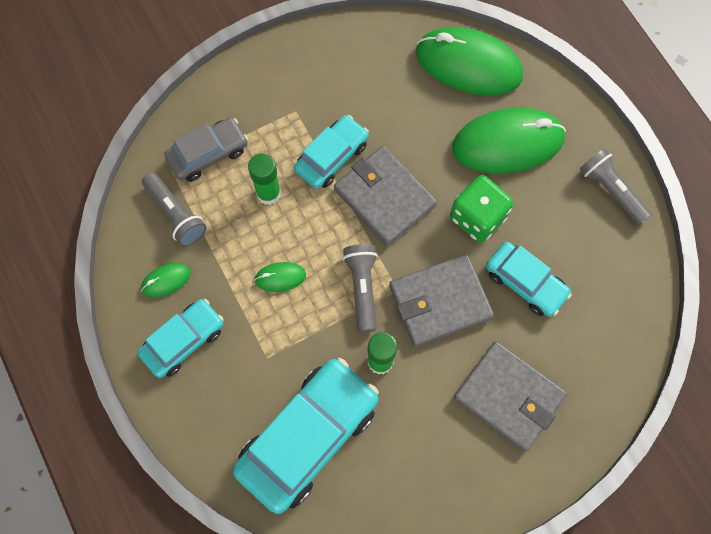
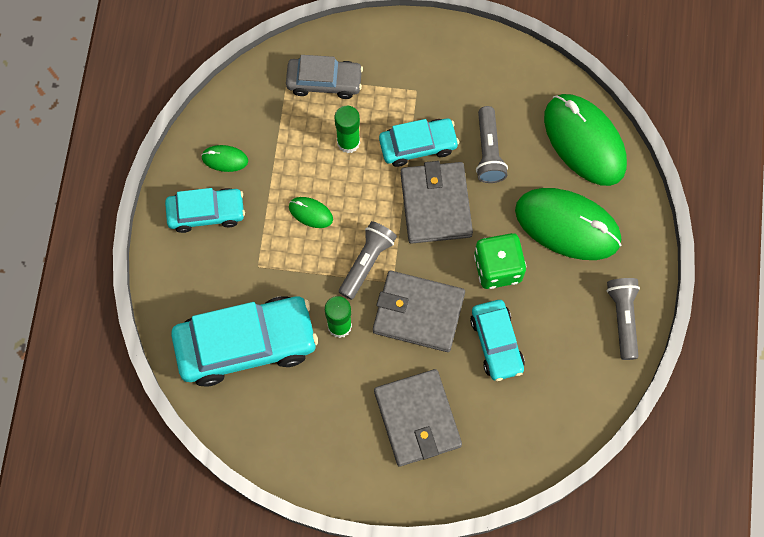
camera: 35 degrees right, 0 degrees up
(176, 214) = (267, 113): grey flashlight -> grey flashlight (488, 151)

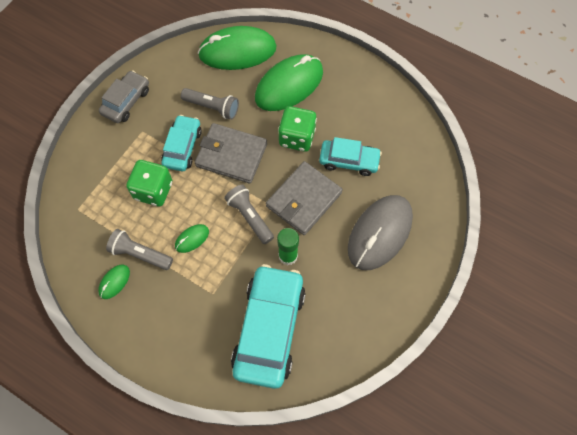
camera: 65 degrees left, 5 degrees down
(206, 213) = (149, 314): turquoise car -> none
(324, 81) = (97, 186): grey car -> grey car (126, 101)
(348, 142) = (153, 190): green glue stick -> green dice
(417, 418) = (380, 233): grey wallet -> grey mouse
(623, 318) = (367, 82): grey flashlight -> grey flashlight (140, 254)

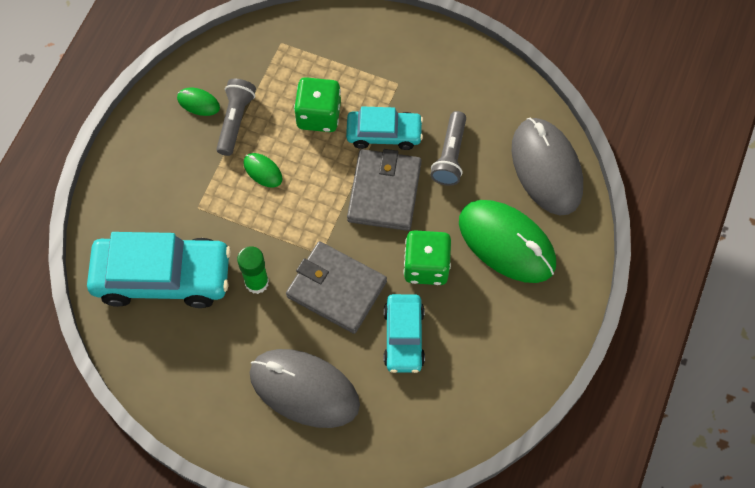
camera: 80 degrees right, 0 degrees up
(126, 101) = (437, 56): grey car -> none
(237, 51) = (546, 168): green mouse -> grey mouse
(250, 217) = (301, 229): grey flashlight -> none

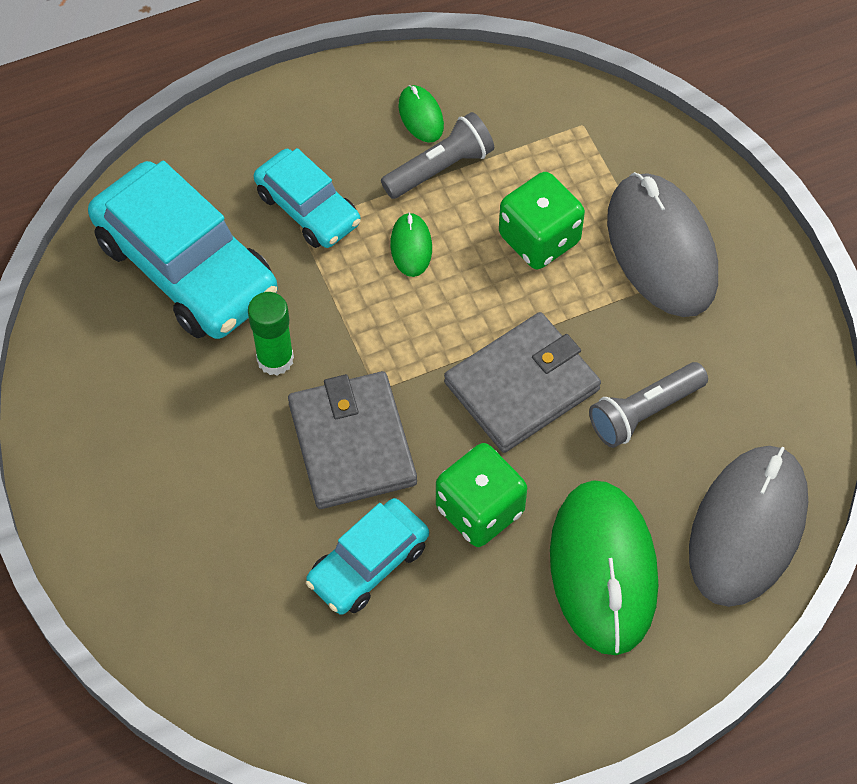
camera: 45 degrees right, 5 degrees down
(304, 389) = (200, 518): grey mouse -> grey mouse (661, 249)
(384, 133) = (592, 321): turquoise car -> turquoise car (308, 208)

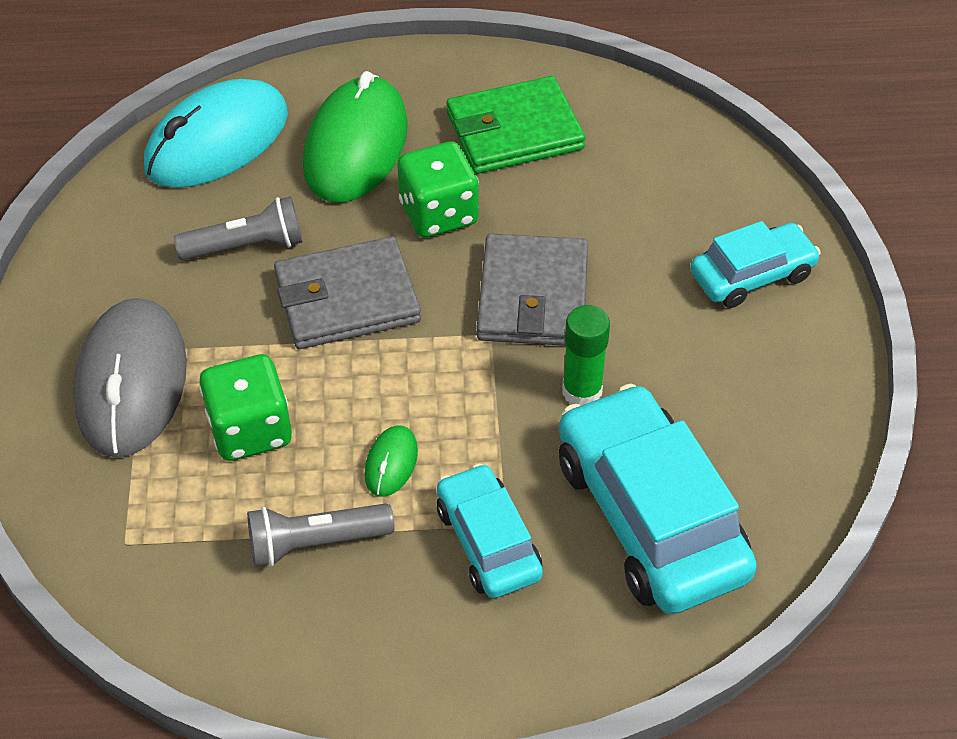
camera: 160 degrees left, 10 degrees down
(368, 564) = (556, 201): turquoise car -> turquoise car (751, 275)
(420, 116) = (306, 616): green mouse -> none
(446, 647) = (514, 131): none -> green wallet
(747, 528) = (217, 141): grey mouse -> turquoise mouse

